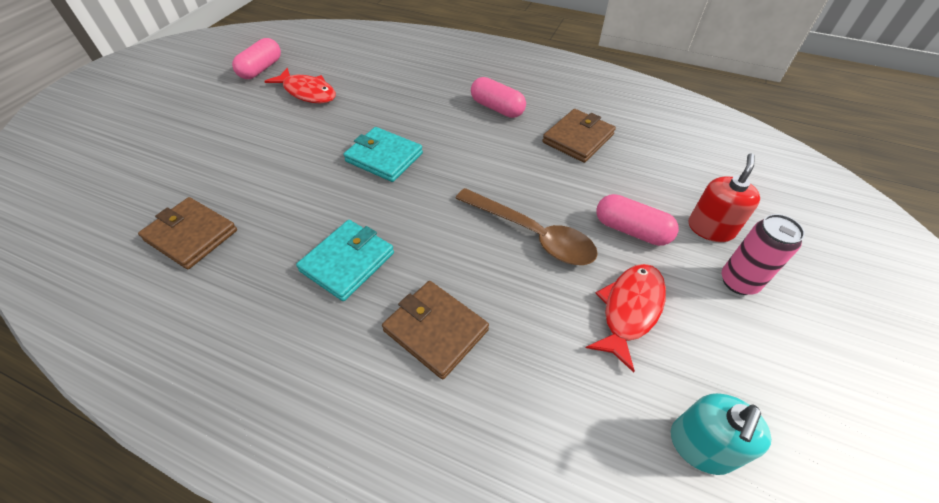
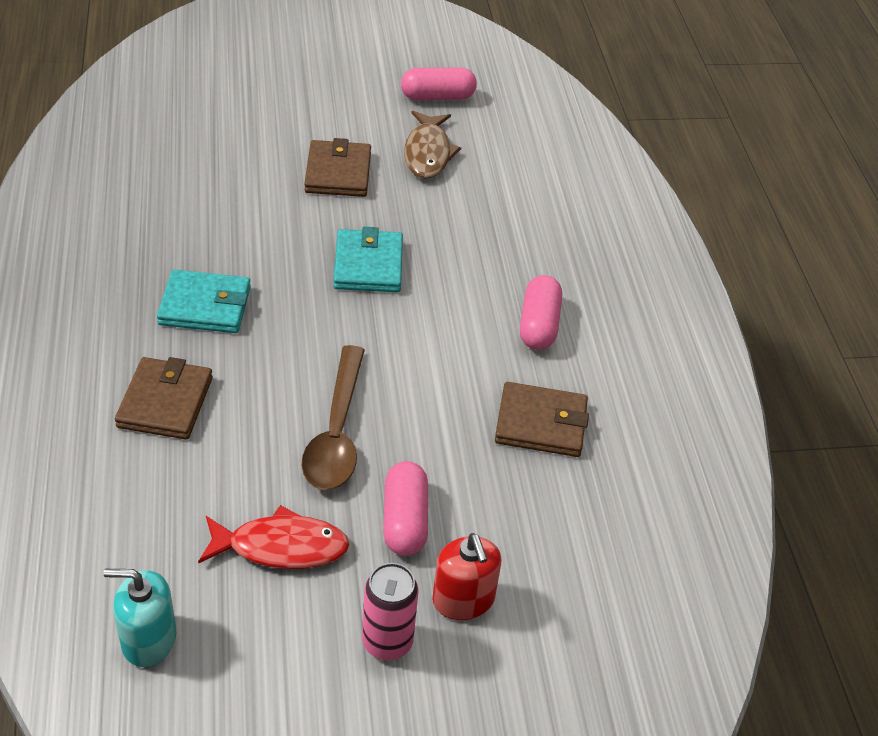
camera: 55 degrees right, 5 degrees down
(191, 235) = (168, 188): brown wallet -> brown wallet (338, 173)
(307, 92) = (428, 153): red fish -> brown fish
(710, 228) = (463, 599): red soap dispenser -> red soap dispenser turned 75 degrees clockwise

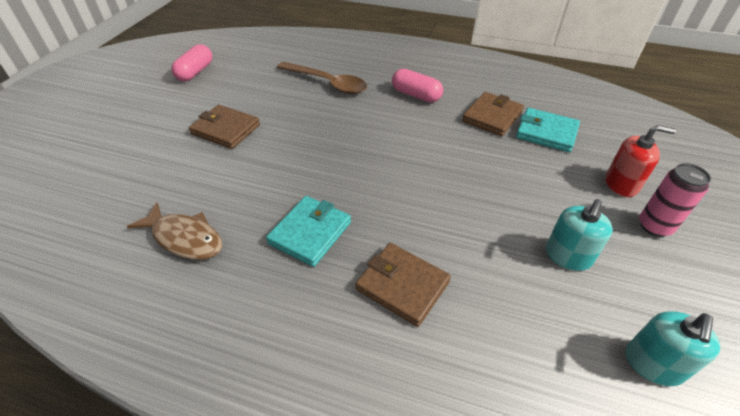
camera: 60 degrees left, 0 degrees up
(281, 547) = (568, 256): red fish -> turquoise soap dispenser
(336, 432) = (470, 199): brown spoon -> brown spoon (327, 83)
(368, 265) = (324, 141): turquoise wallet -> turquoise wallet (546, 133)
(404, 520) = (554, 190): pink capsule -> none
(428, 153) = (242, 90): brown fish -> brown fish (185, 238)

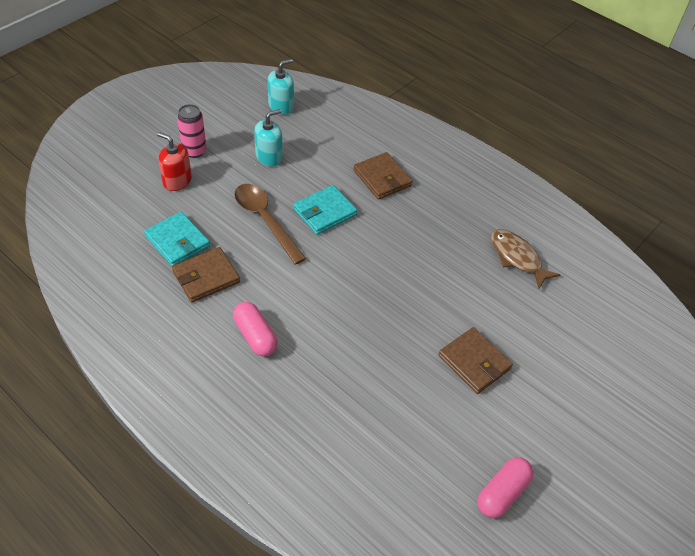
camera: 160 degrees left, 5 degrees up
(310, 233) = (426, 229): turquoise wallet -> turquoise wallet (324, 212)
(327, 83) = (341, 397): brown spoon -> brown spoon (265, 220)

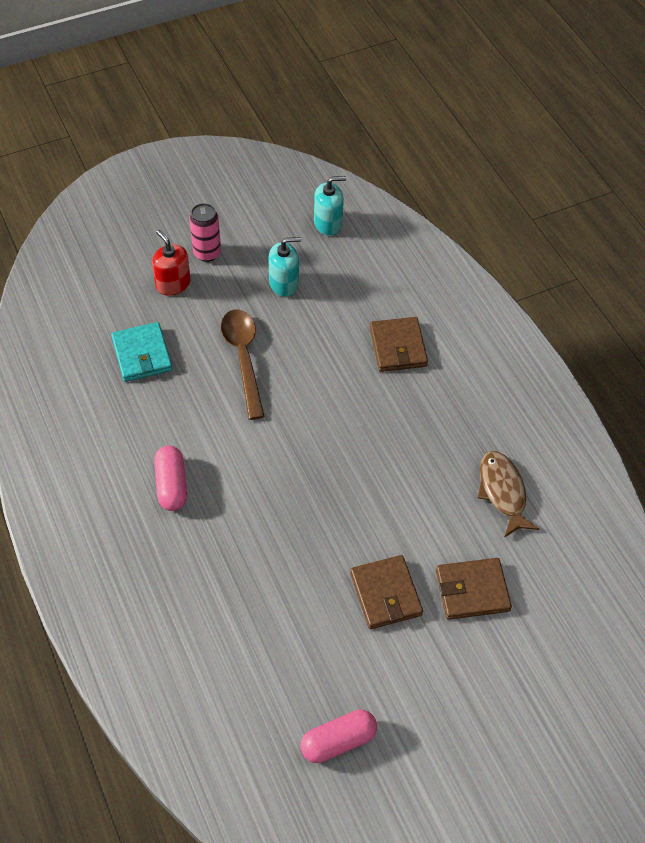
camera: 25 degrees right, 5 degrees up
(206, 277) = (152, 404): brown wallet -> brown wallet (472, 590)
(324, 212) = (312, 368): turquoise wallet -> none

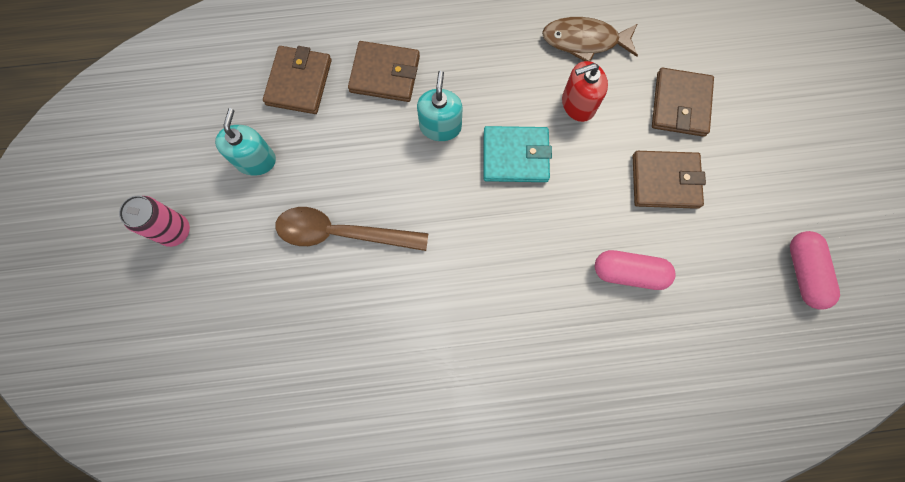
camera: 70 degrees left, 20 degrees up
(142, 354) = (294, 345): turquoise wallet -> turquoise wallet (515, 156)
(171, 485) = (481, 356): pink capsule -> pink capsule (629, 273)
(173, 284) = (205, 282): red soap dispenser -> red soap dispenser (578, 104)
(328, 223) = (190, 88): turquoise soap dispenser -> turquoise soap dispenser (440, 126)
(364, 291) = (299, 82): none -> brown wallet

